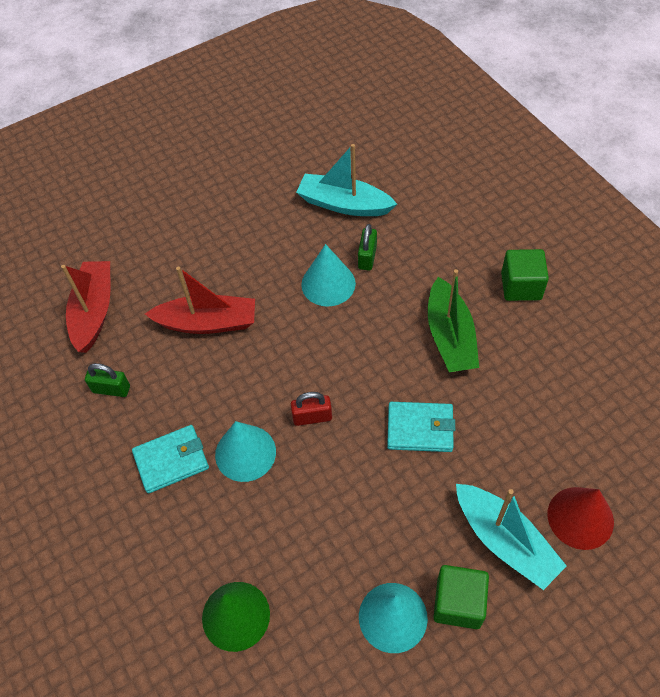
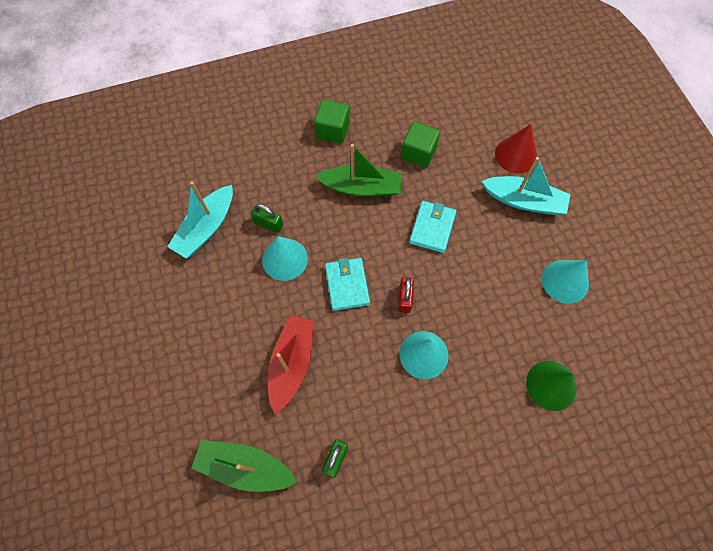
camera: 80 degrees left, 10 degrees up
(94, 311) = (245, 467): red boat -> green boat
(171, 460) = (417, 415): turquoise wallet -> turquoise wallet (347, 285)
(458, 603) = (561, 240): green cube -> green cube (418, 153)
(505, 541) = (524, 201): turquoise boat -> turquoise boat turned 45 degrees clockwise

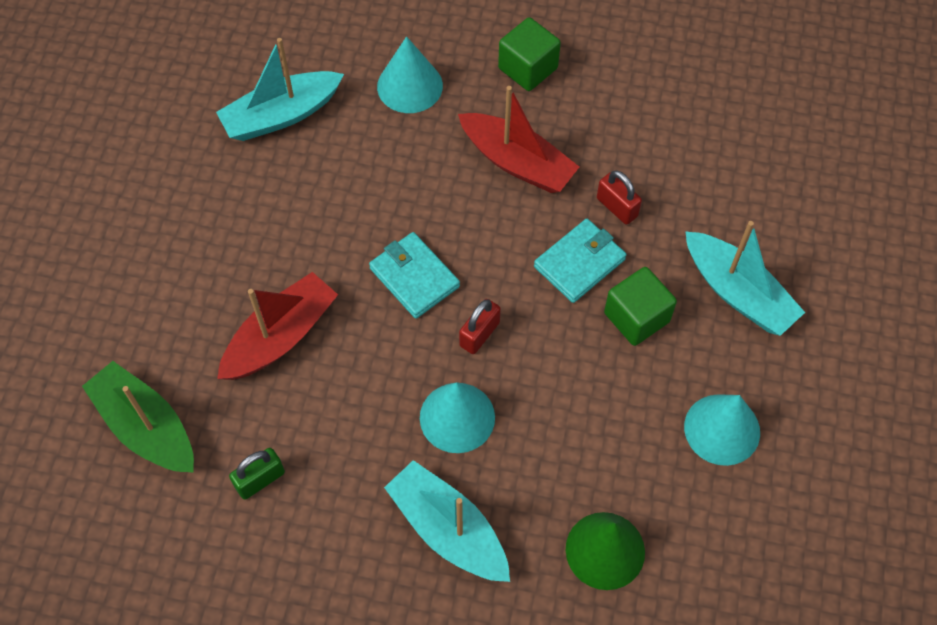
camera: 30 degrees right, 5 degrees down
(268, 224) = (363, 149): green padlock -> none
(284, 259) = (355, 204): turquoise cone -> turquoise cone (410, 86)
(347, 285) = (414, 277): turquoise wallet -> turquoise wallet turned 60 degrees counterclockwise
(361, 187) = (517, 162): green boat -> red boat
(418, 153) = (628, 154): green cube -> green cube (636, 317)
(431, 186) = (617, 207): none -> red padlock
(461, 424) = (448, 529): none -> turquoise boat
(516, 155) = (770, 224): red cone -> none

